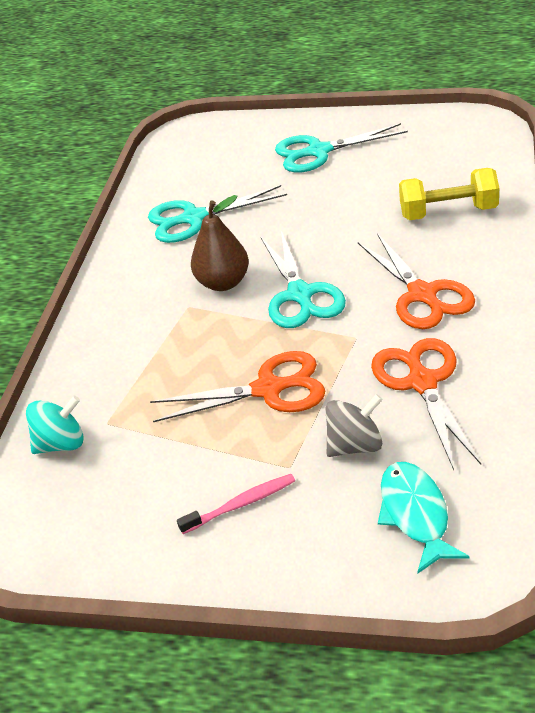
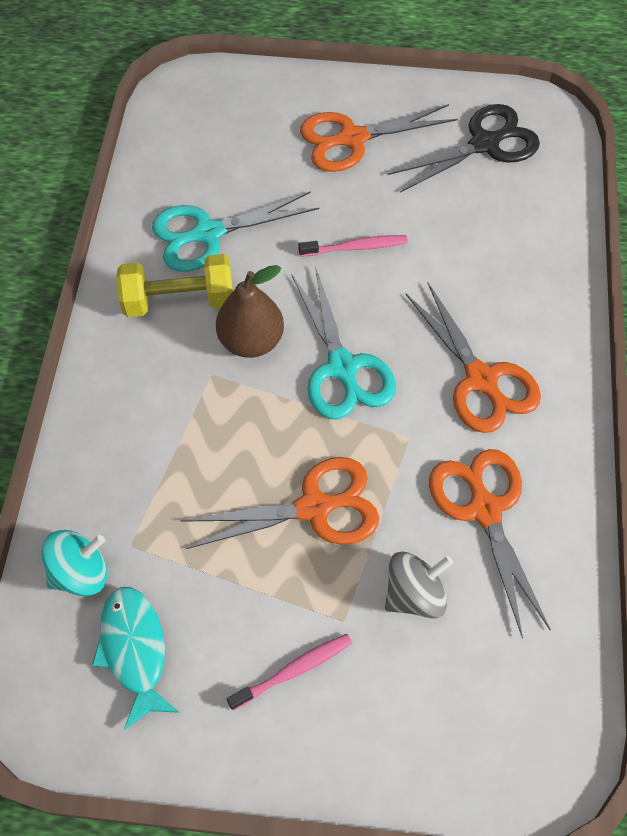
camera: 10 degrees left, 20 degrees up
(317, 217) = (355, 247): none -> pink toothbrush
(319, 151) = (352, 138): turquoise scissors -> orange scissors
(415, 514) = (482, 692): turquoise fish -> turquoise fish (135, 650)
(431, 146) = (484, 144): none -> black scissors
(448, 212) = (507, 254): yellow dumbbell -> yellow dumbbell (179, 300)

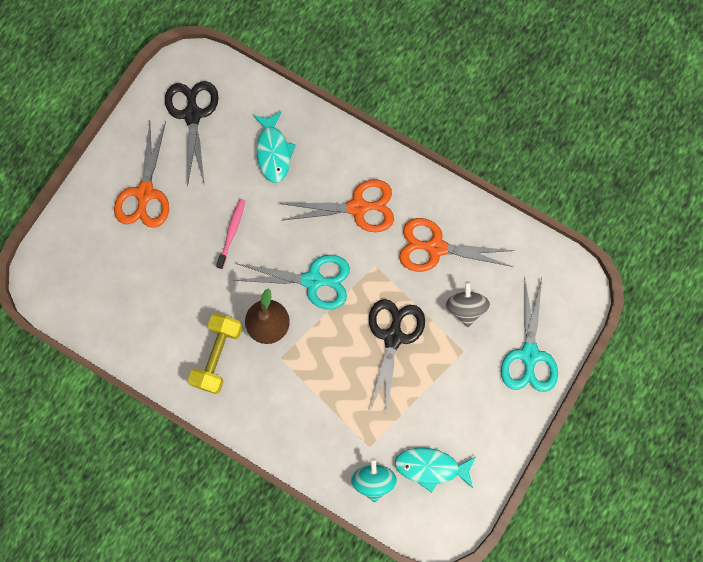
camera: 65 degrees left, 15 degrees up
(208, 233) = (175, 317): turquoise scissors -> turquoise scissors (529, 354)
(293, 670) = (478, 389): pink toothbrush -> none
(314, 508) = (393, 337): orange scissors -> black scissors
(494, 248) = (273, 152): none -> turquoise fish

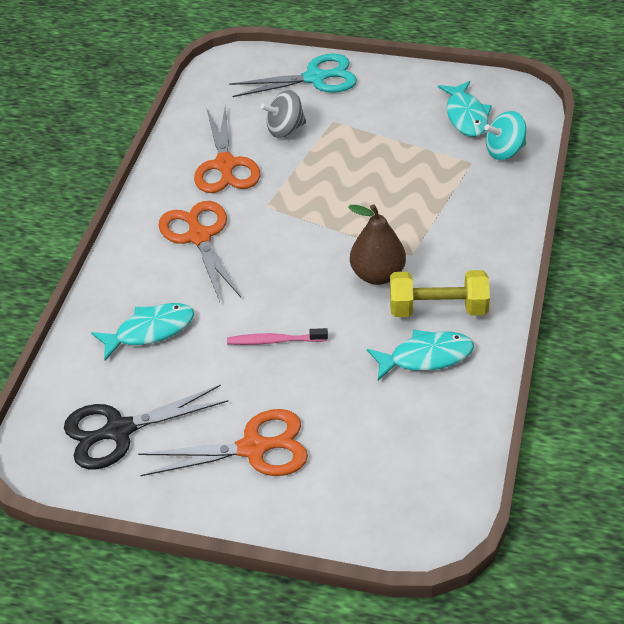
camera: 105 degrees left, 30 degrees down
(176, 330) = (426, 357): none -> turquoise fish
(312, 280) = (306, 252): turquoise scissors -> none
(393, 337) = (343, 173): black scissors -> none

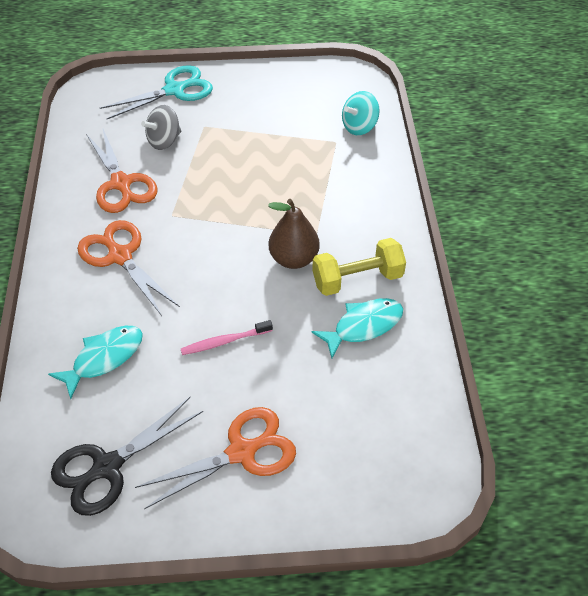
camera: 20 degrees left, 5 degrees up
(466, 116) = (316, 102): turquoise fish -> none

